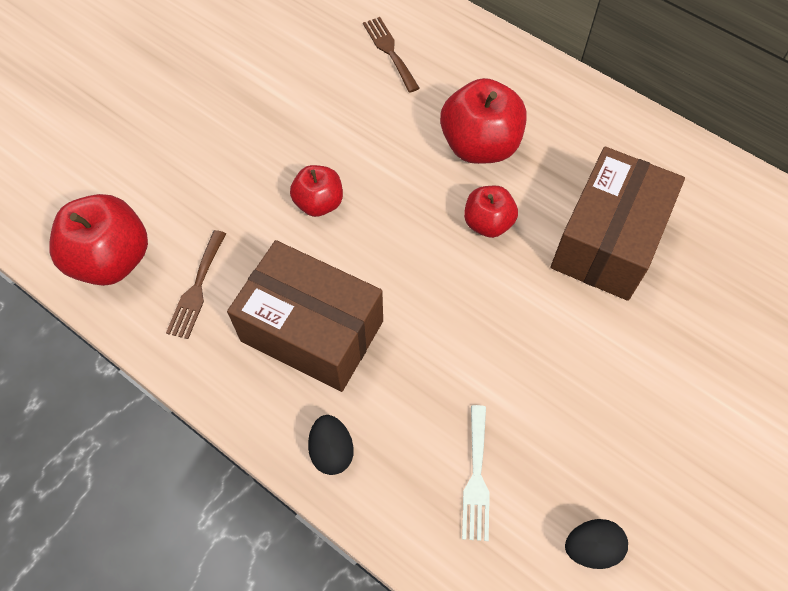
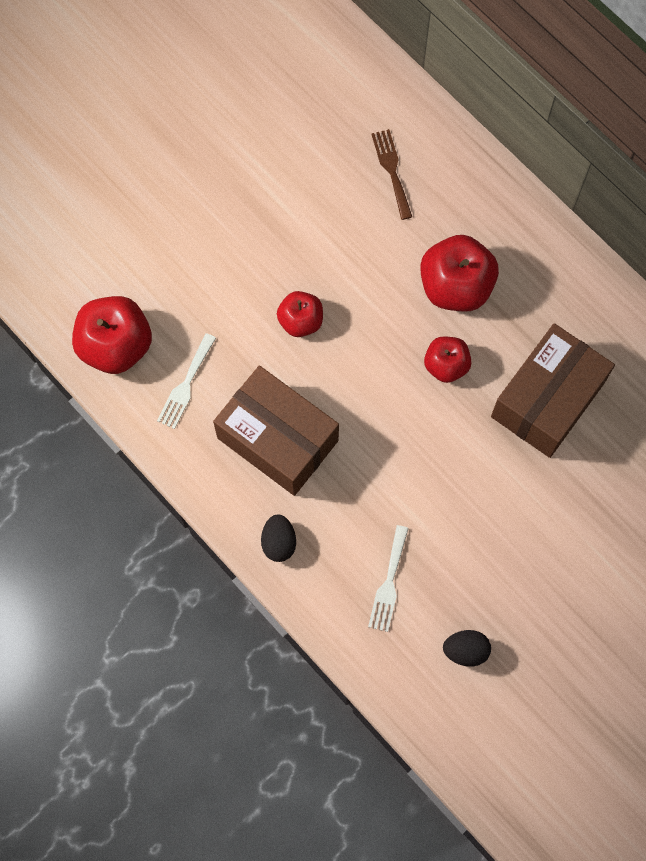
camera: 10 degrees right, 10 degrees up
(197, 289) = (186, 385): brown fork -> white fork

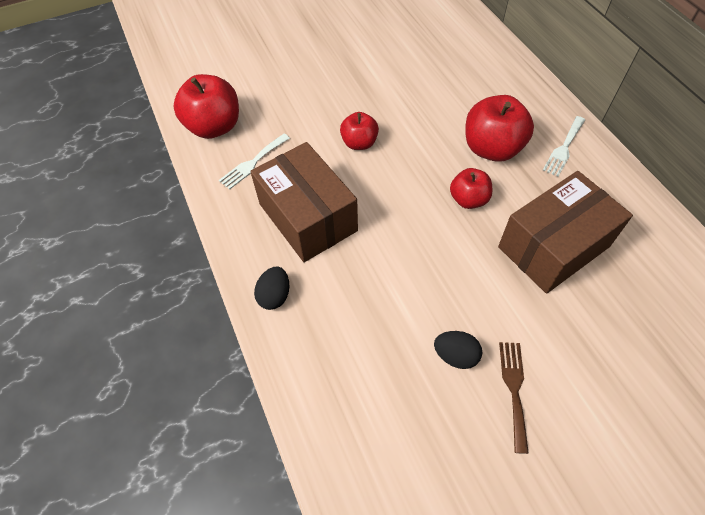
camera: 20 degrees right, 15 degrees down
(389, 583) = (361, 360): white fork -> white fork (564, 148)
(391, 170) = (462, 70): brown fork -> brown fork (514, 389)
(465, 650) = (417, 450): black egg -> black egg (455, 355)

